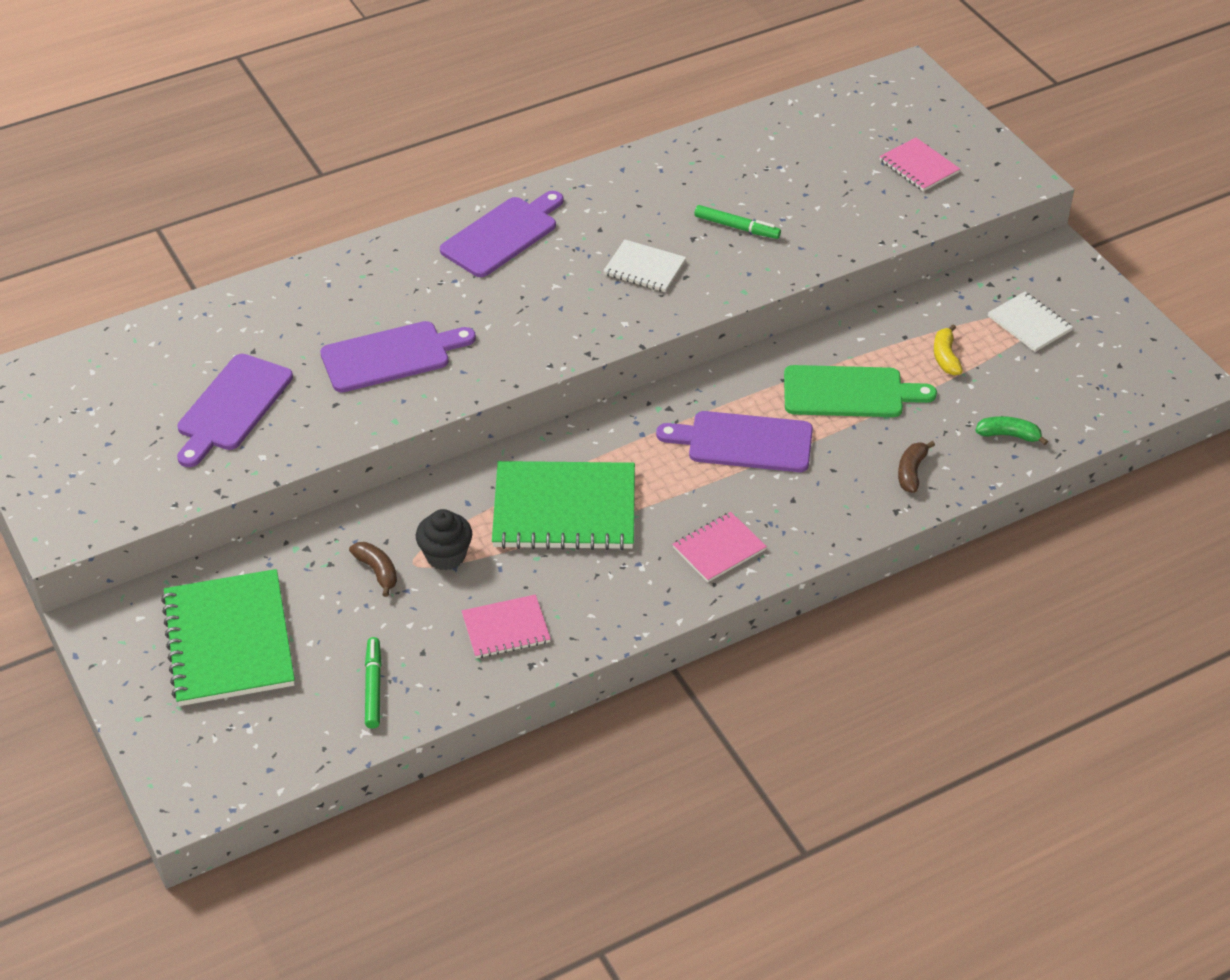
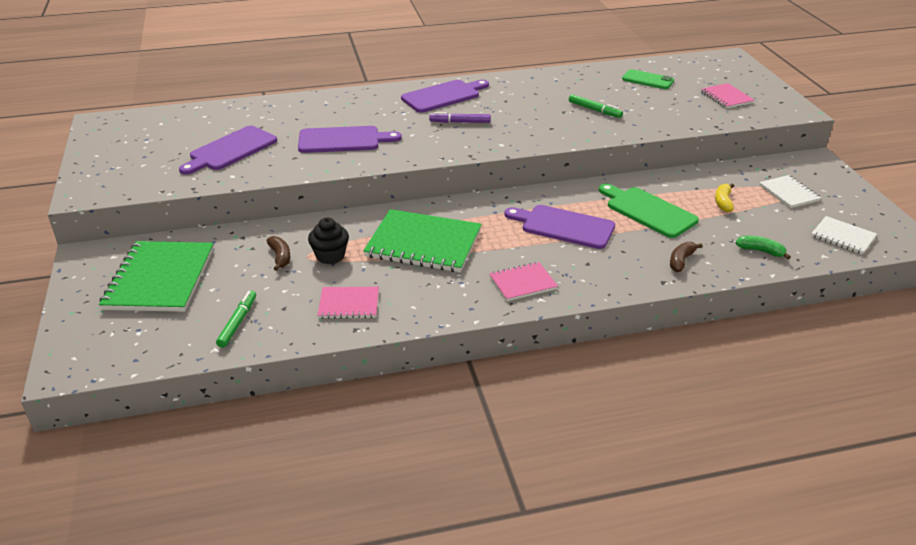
camera: 15 degrees right, 10 degrees down
(549, 288) = (460, 122): none -> purple marker
(644, 268) = (526, 121): white notebook -> white notebook (843, 236)
(797, 146) = (647, 80): none -> green phone
(849, 392) = (648, 211): green cutting board -> green cutting board turned 150 degrees counterclockwise

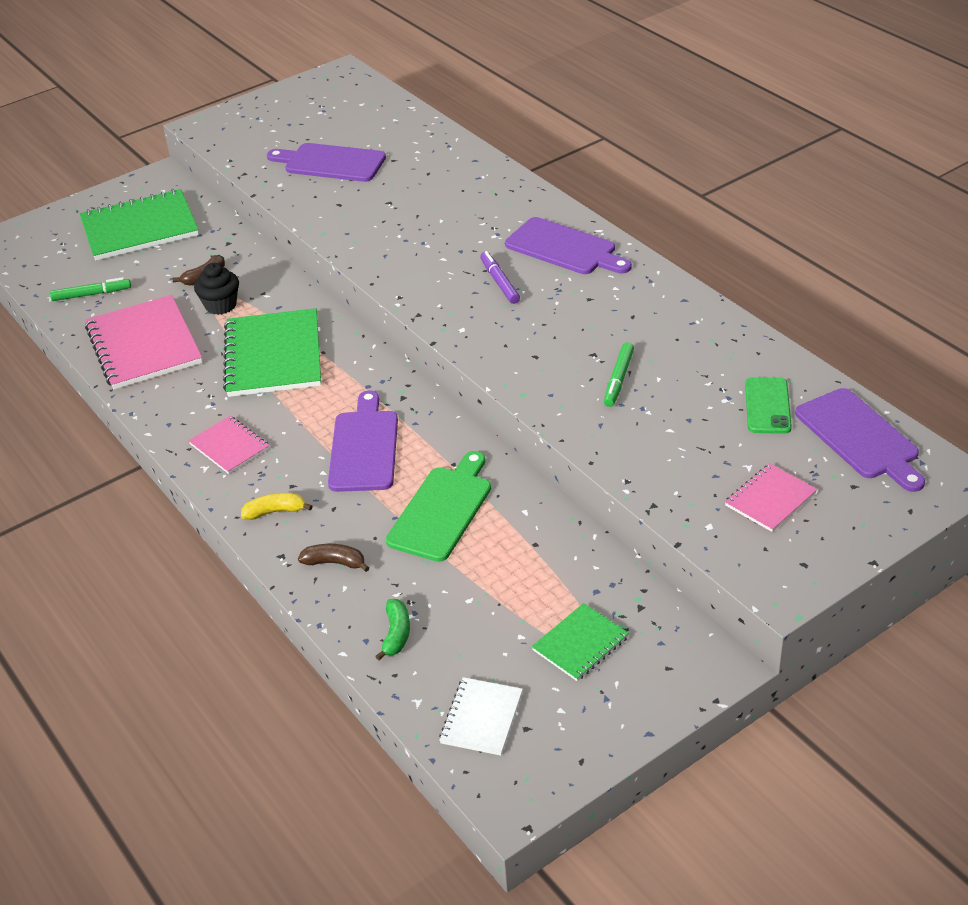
camera: 70 degrees right, 5 degrees up
(343, 140) = (397, 219): purple cutting board -> purple cutting board (860, 437)
(349, 304) = (144, 345): pink notebook -> pink notebook, size x1.90
(723, 202) = (509, 577): yellow banana -> yellow banana (275, 511)
(789, 193) = (580, 644): white notebook -> green notebook

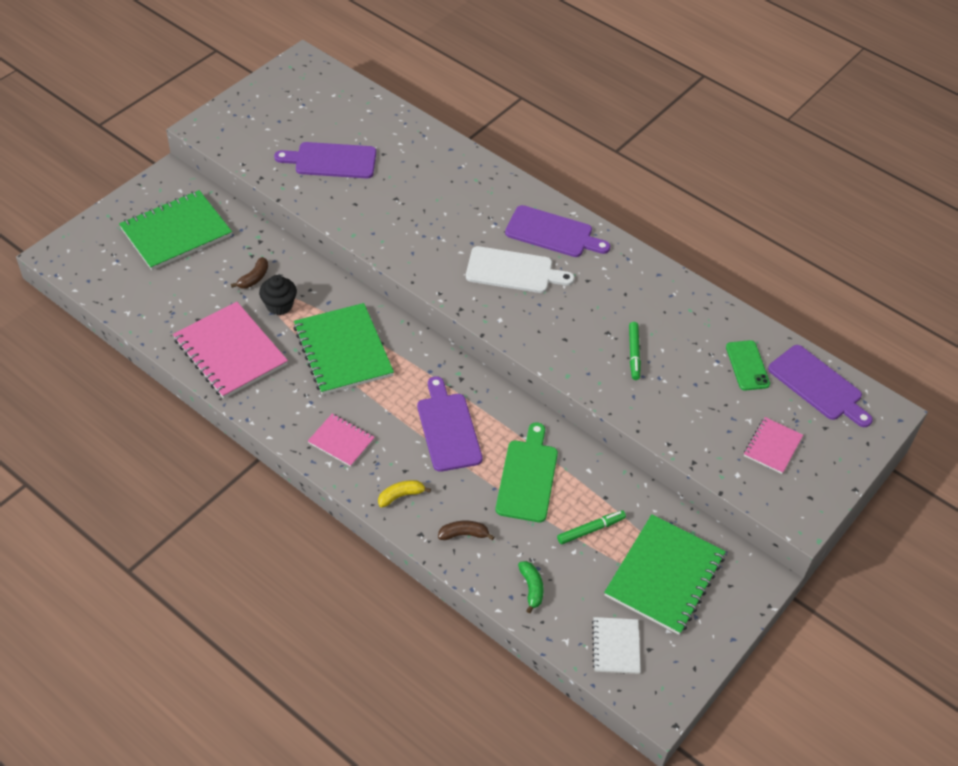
camera: 20 degrees left, 10 degrees up
(91, 294) = (163, 305): green marker -> green marker (591, 530)
(499, 282) = (513, 271): purple marker -> white cutting board
(580, 644) = (664, 576): green notebook -> green notebook, size x1.90

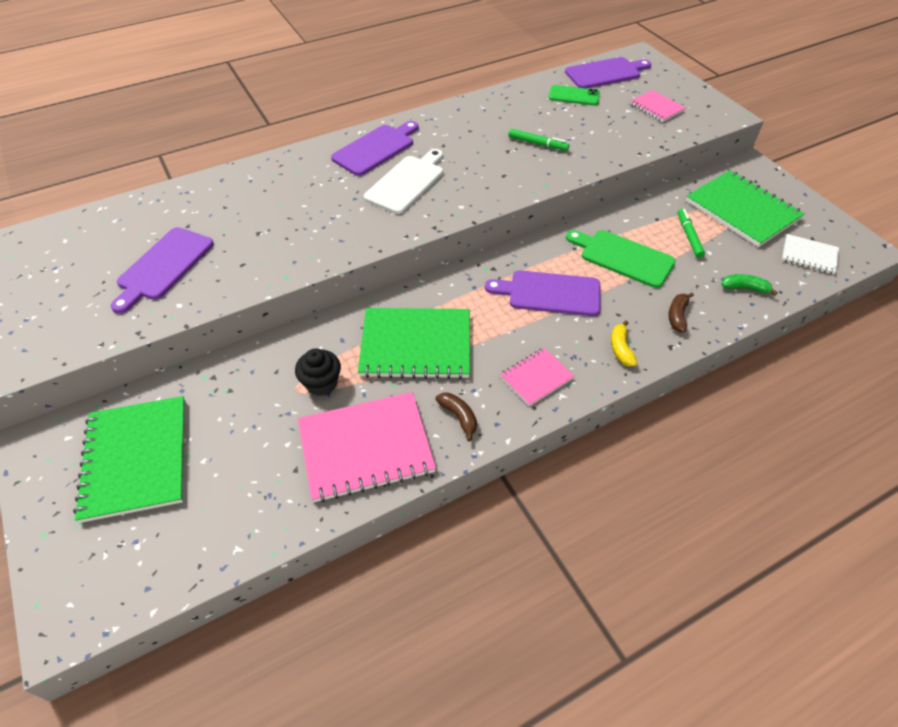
camera: 65 degrees left, 0 degrees up
(254, 278) = (266, 396): brown banana -> brown banana (459, 417)

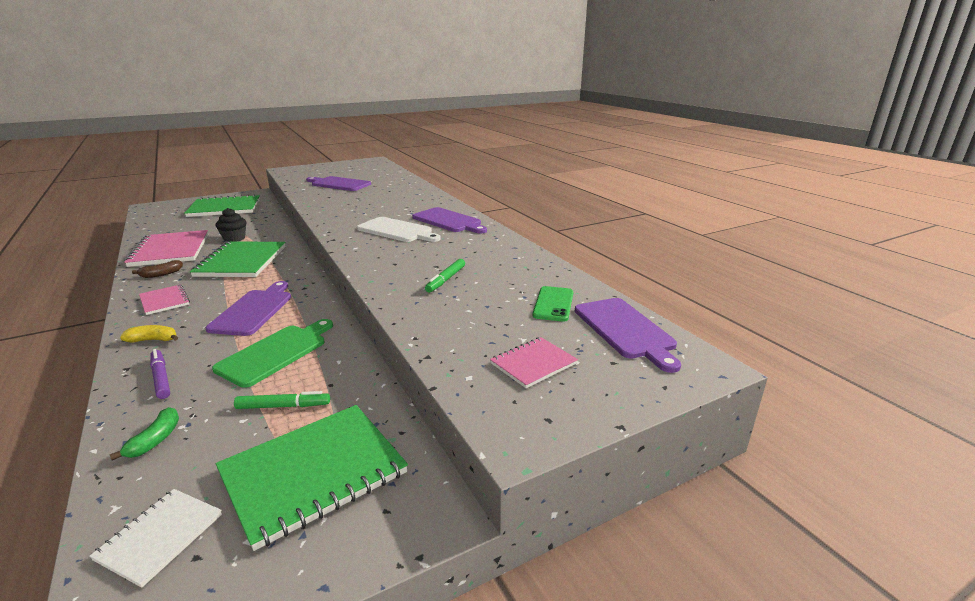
camera: 90 degrees right, 25 degrees down
(677, 316) = (161, 378): brown banana -> purple marker

